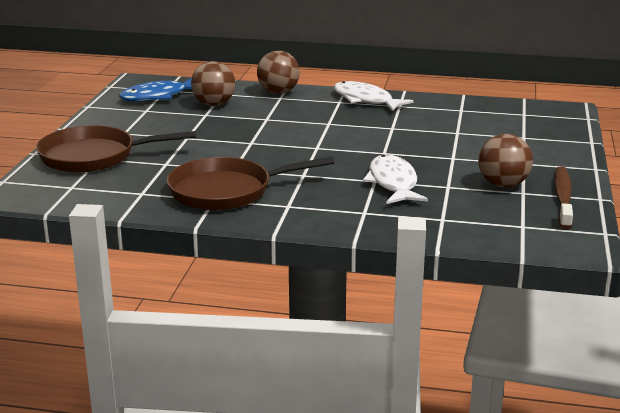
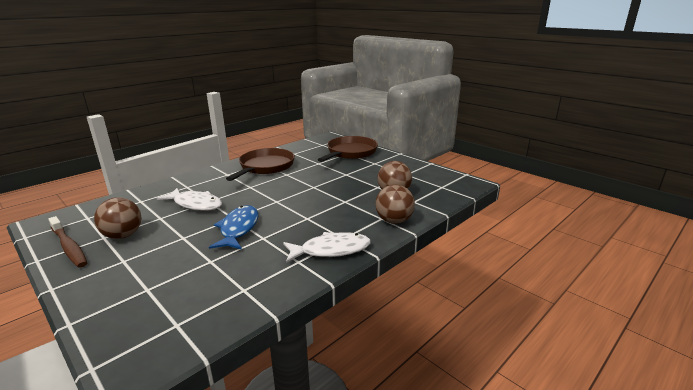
camera: 125 degrees right, 0 degrees up
(158, 96) = (429, 182): blue fish -> blue fish (238, 229)

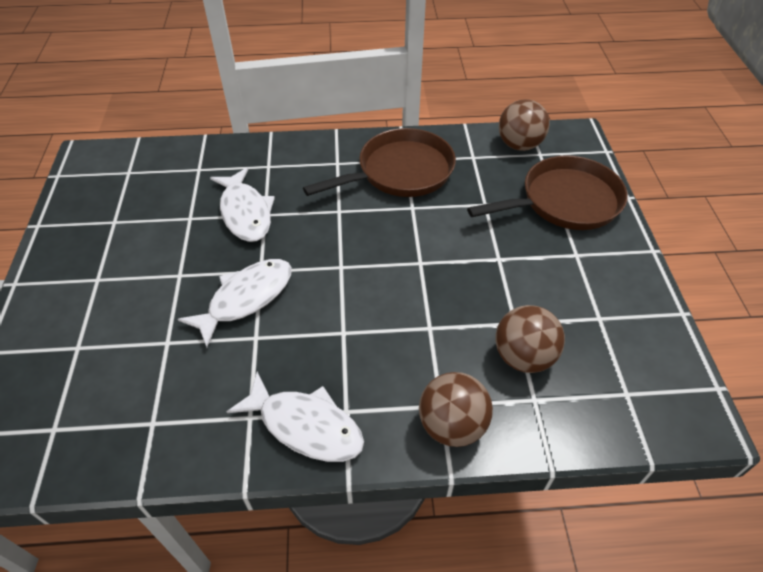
camera: 40 degrees right, 25 degrees up
(69, 247) = (75, 219): brown toothbrush -> none
(123, 235) = (131, 230): brown ball -> brown ball (519, 145)
(238, 229) = (246, 298): blue fish -> white fish

